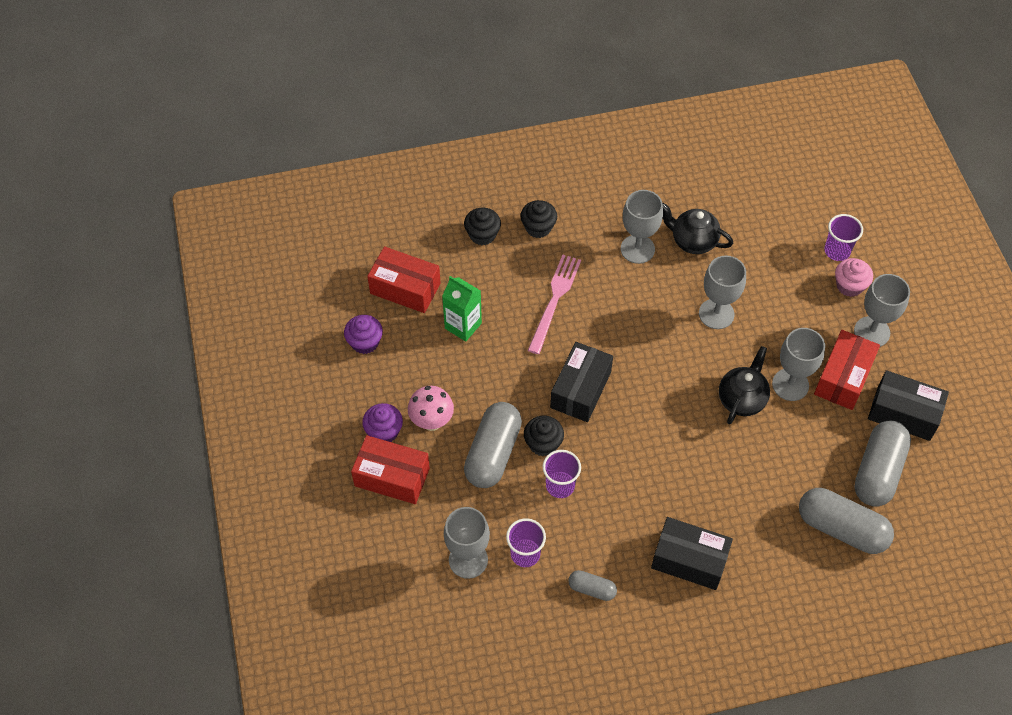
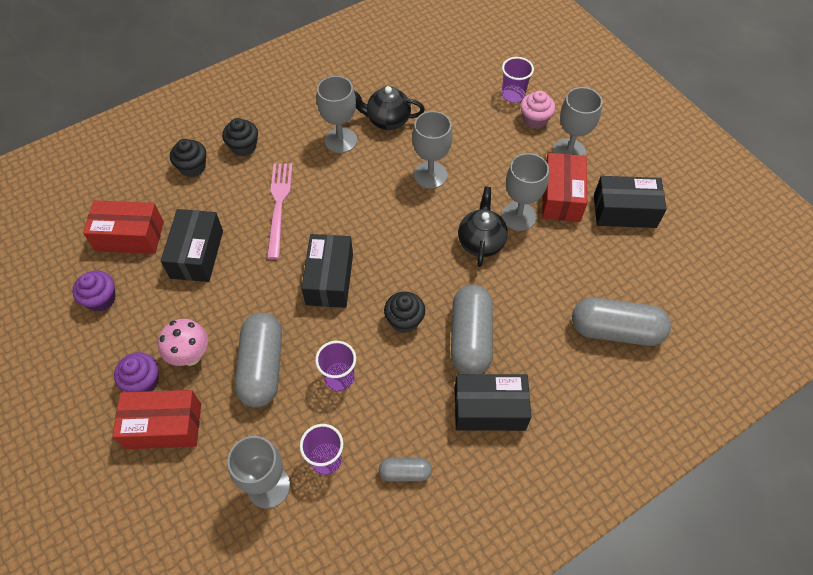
camera: 20 degrees left, 0 degrees up
(463, 326) = (197, 254): green carton -> black box
(543, 443) = (309, 342): black cupcake -> black cupcake (404, 320)
(878, 471) = (625, 268): grey capsule -> grey capsule (470, 338)

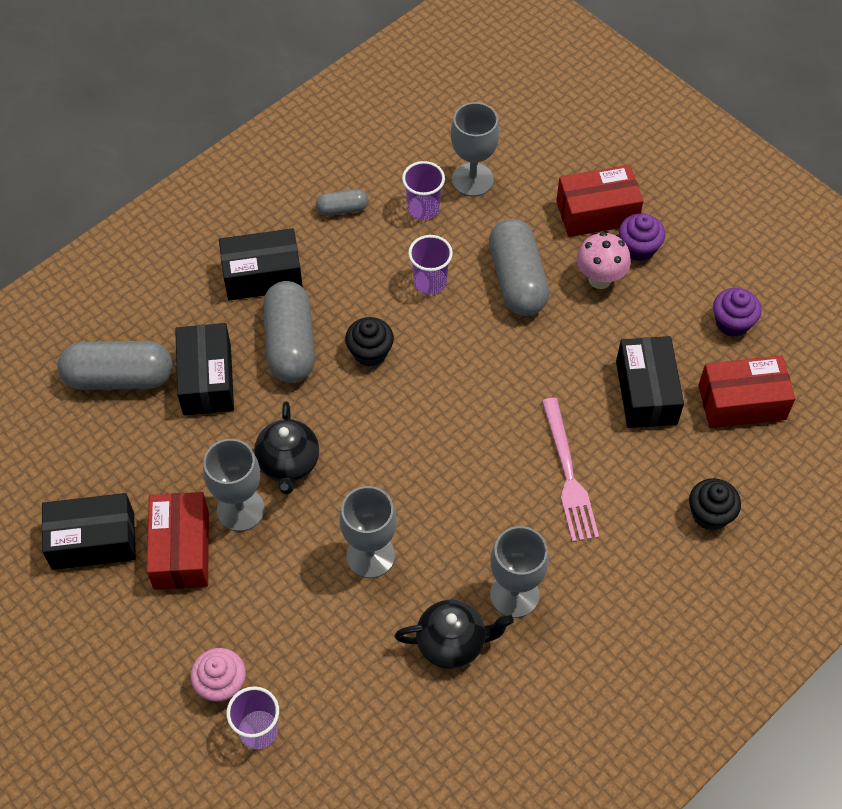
camera: 170 degrees right, 0 degrees up
(244, 147) = (652, 560): black cupcake -> none
(329, 279) = (471, 386): black box -> black box (207, 380)
(569, 151) = (168, 630): grey goblet -> none

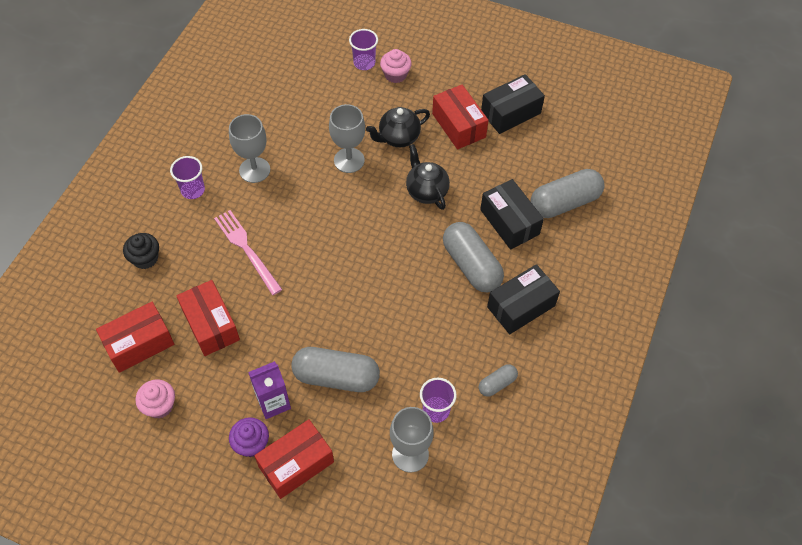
camera: 155 degrees right, 0 degrees up
(240, 509) = (439, 157): grey goblet -> none
(370, 352) = (415, 280): black cupcake -> none
(430, 282) = (400, 349): purple cup -> purple cup (193, 190)
(452, 643) = (280, 134): black teapot -> black teapot (398, 138)
(517, 280) = (336, 377): grey capsule -> grey capsule turned 45 degrees counterclockwise
(599, 279) = (273, 402): pink mushroom -> purple carton
(646, 392) = (211, 325): black box -> red box
(732, 323) = (159, 405): purple cupcake -> pink cupcake

